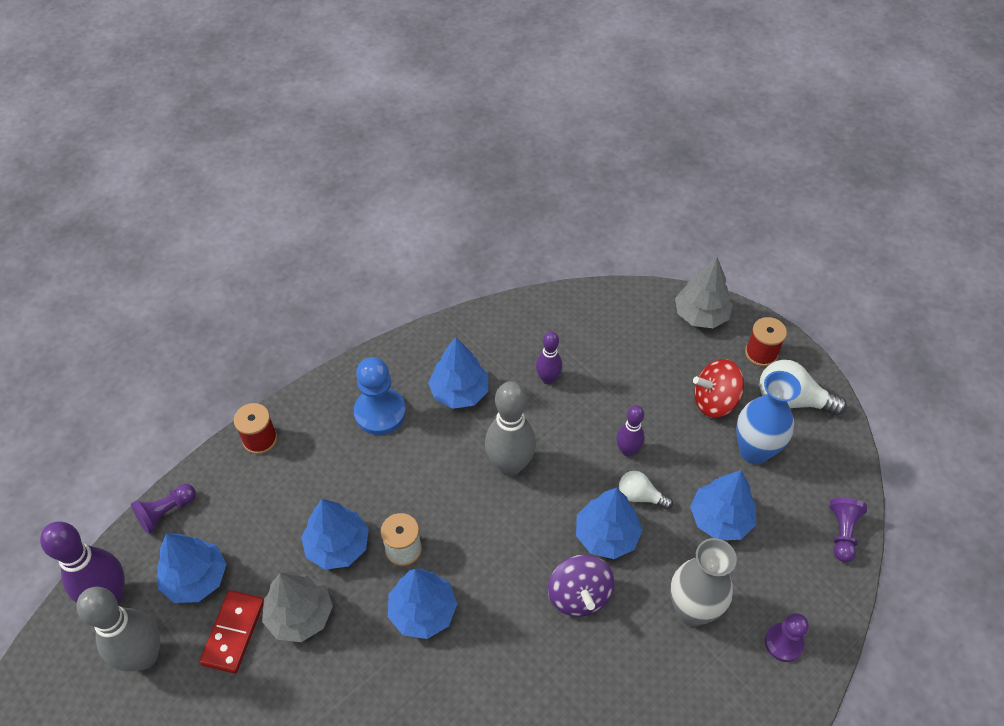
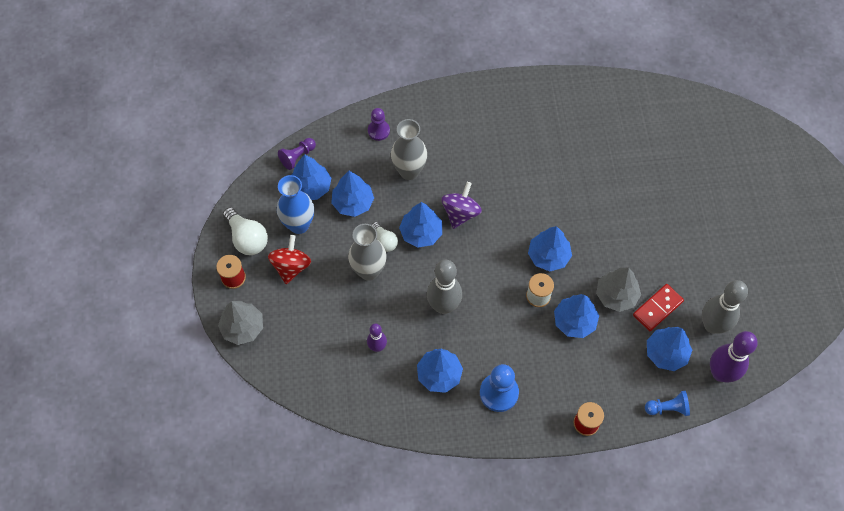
camera: 145 degrees left, 10 degrees up
(166, 512) = (667, 408): purple pawn -> blue pawn
(627, 450) = (369, 271): purple bowling pin -> grey vase
(715, 401) = (291, 267): red spinning top -> red spinning top turned 105 degrees counterclockwise
(787, 505) = (311, 187): none -> blue tree

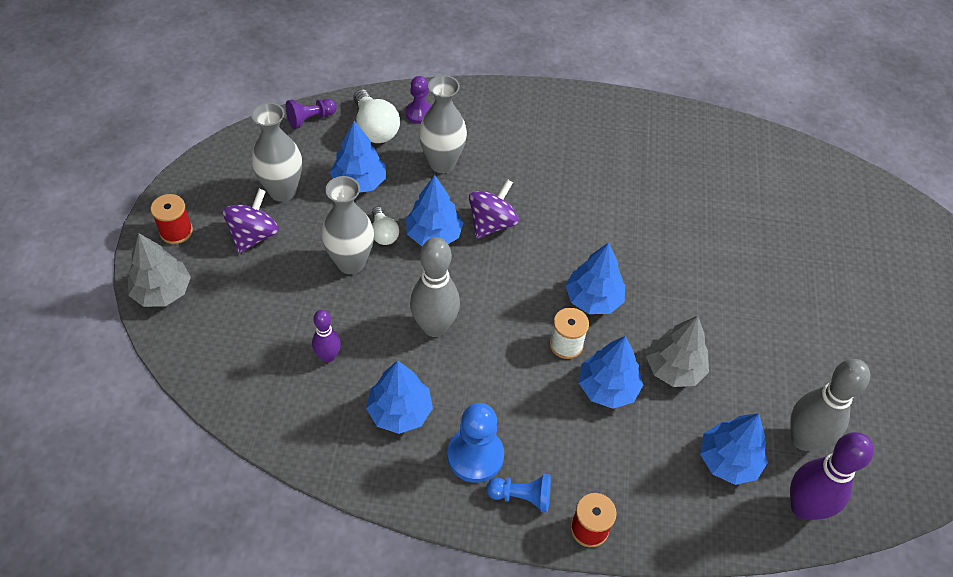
camera: 10 degrees right, 10 degrees down
(247, 238) = (212, 192): white light bulb -> white light bulb (375, 128)
(291, 267) = (254, 235): red spinning top -> purple spinning top
(299, 224) = (282, 191): blue vase -> grey vase
(311, 187) = (314, 154): blue tree -> none
(657, 308) = (728, 398): red domino -> none
(667, 408) = (715, 537): blue pawn -> blue pawn (521, 496)

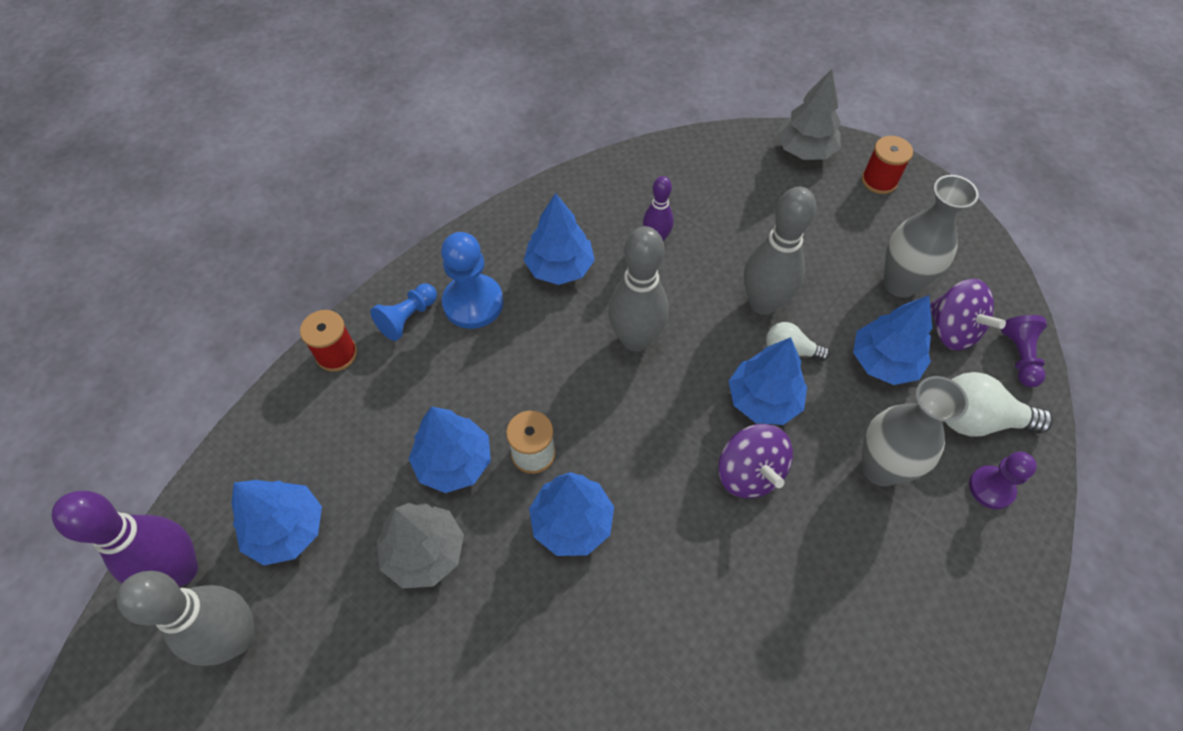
camera: 125 degrees right, 5 degrees up
(254, 235) = (844, 237): purple spinning top -> purple spinning top (952, 330)
(351, 263) = (763, 303): grey vase -> grey bowling pin

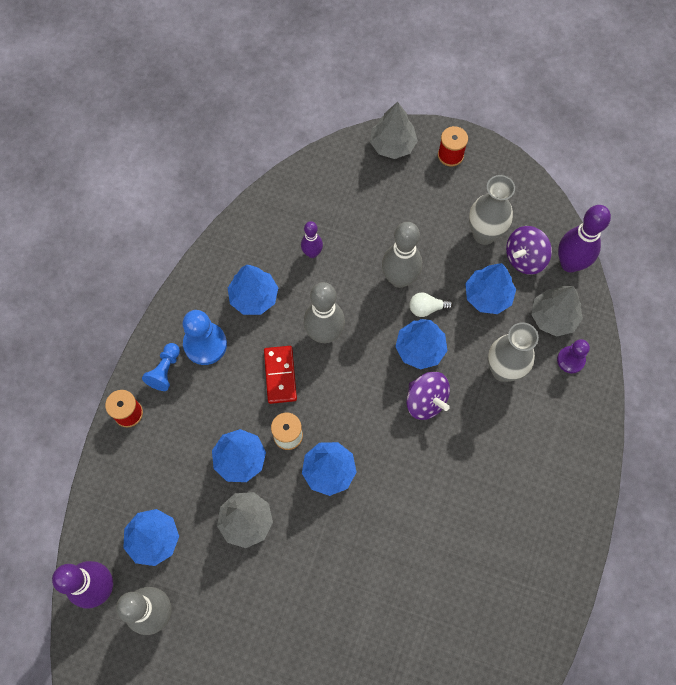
camera: 20 degrees left, 10 degrees up
(555, 372) = (280, 375): none -> red domino
(952, 330) = (525, 258): purple spinning top -> purple spinning top turned 105 degrees clockwise
(977, 420) = (553, 317): white light bulb -> grey tree
(1019, 356) = (570, 263): purple pawn -> purple bowling pin

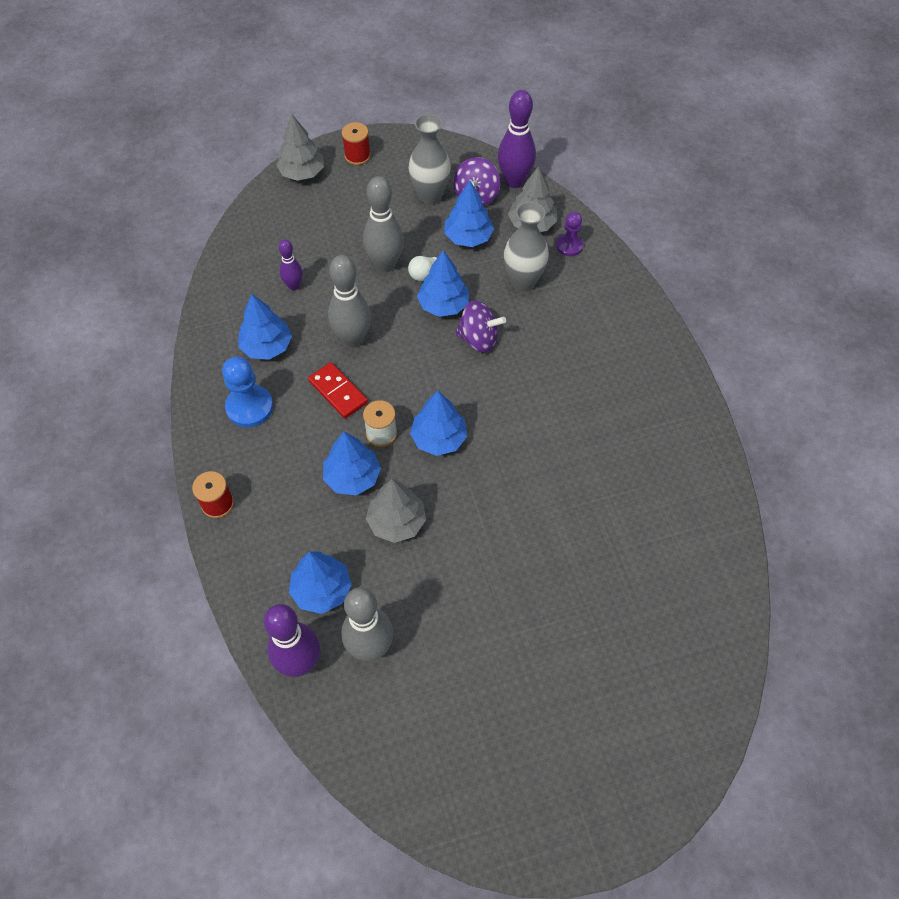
camera: 35 degrees left, 10 degrees down
(165, 370) = (227, 449): blue pawn -> none

